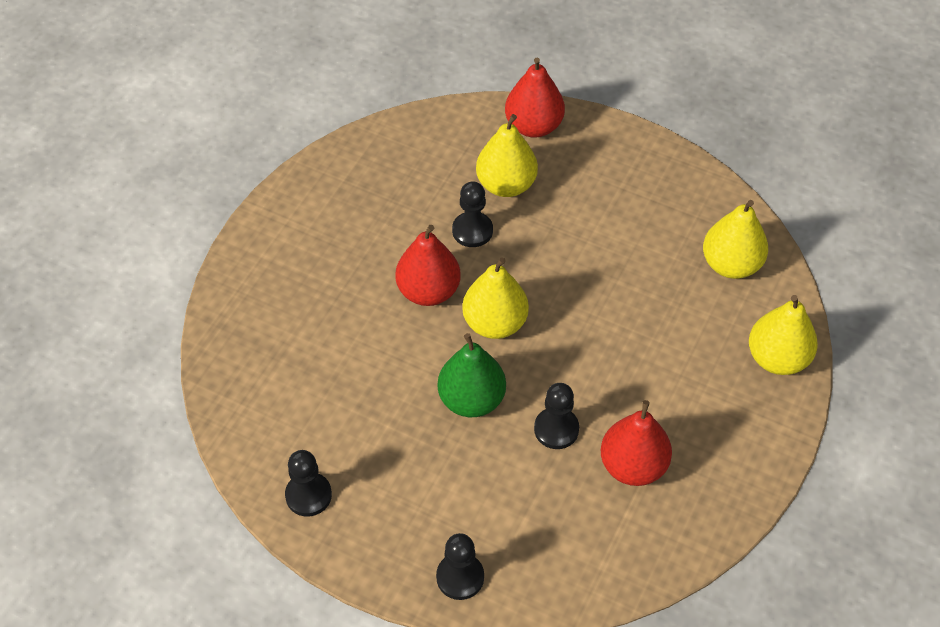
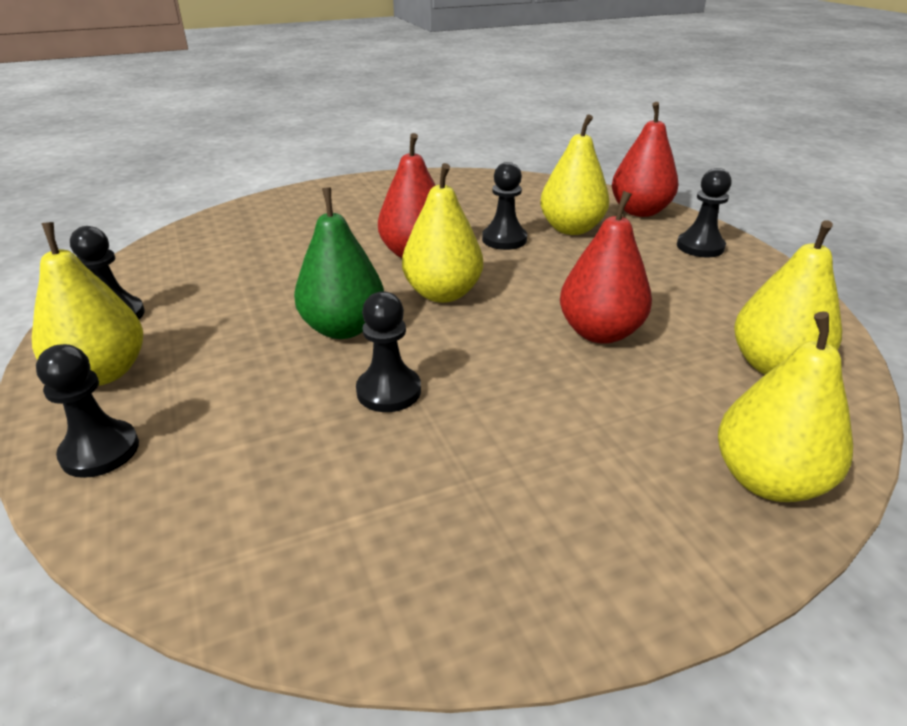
camera: 40 degrees right, 20 degrees down
(378, 537) = (103, 373): none -> yellow pear
(610, 154) = (700, 247): none -> black pawn
(633, 466) = (428, 473): red pear -> red pear (600, 332)

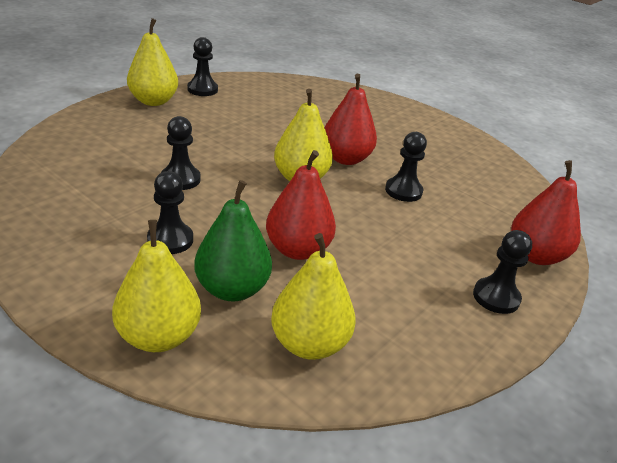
camera: 60 degrees right, 0 degrees up
(100, 451) = (98, 118): black pawn -> black pawn (170, 240)
(343, 328) = (234, 153): green pear -> green pear (232, 289)
(571, 229) = (456, 220): yellow pear -> none

